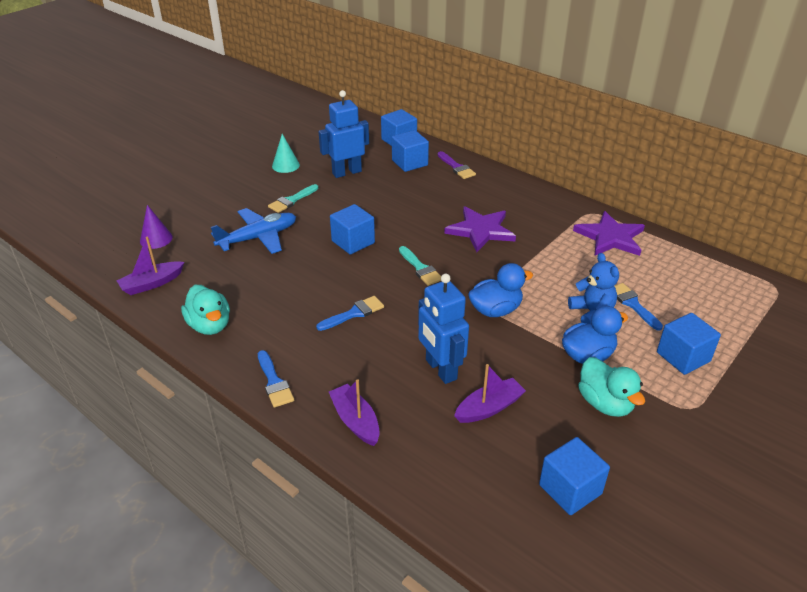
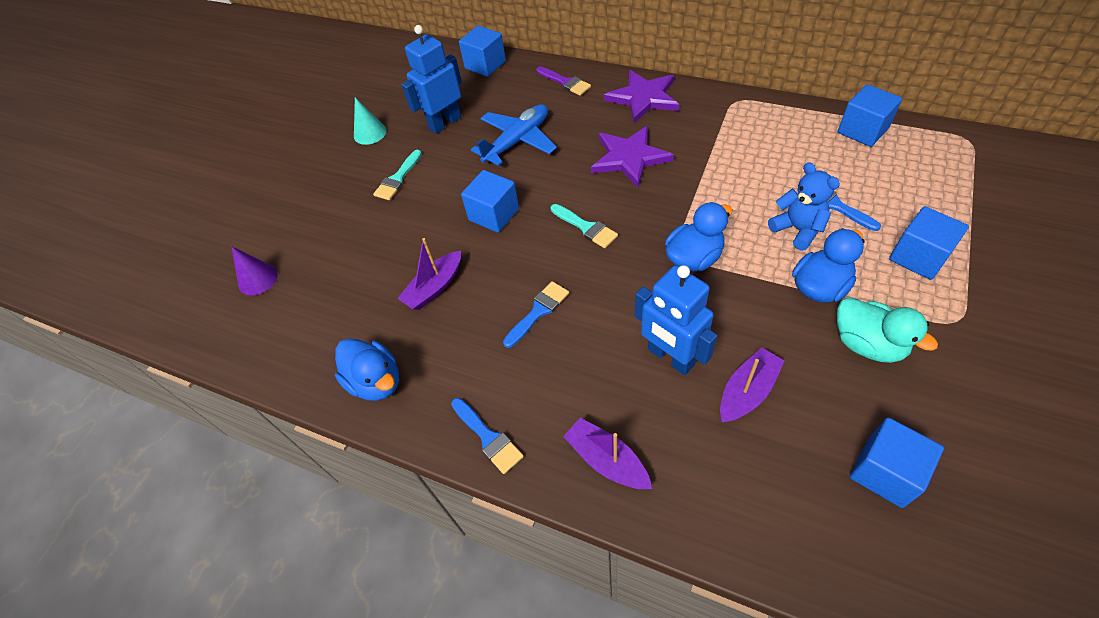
camera: 10 degrees left, 15 degrees up
(152, 284) = (279, 344): purple boat -> purple boat (434, 287)
(210, 325) = (376, 381): turquoise duck -> blue duck
(258, 238) = (381, 241): blue plane -> blue plane (517, 141)
(409, 163) = (510, 91): blue cube -> blue cube (862, 130)
(610, 237) = (771, 126): purple star -> purple star (643, 98)

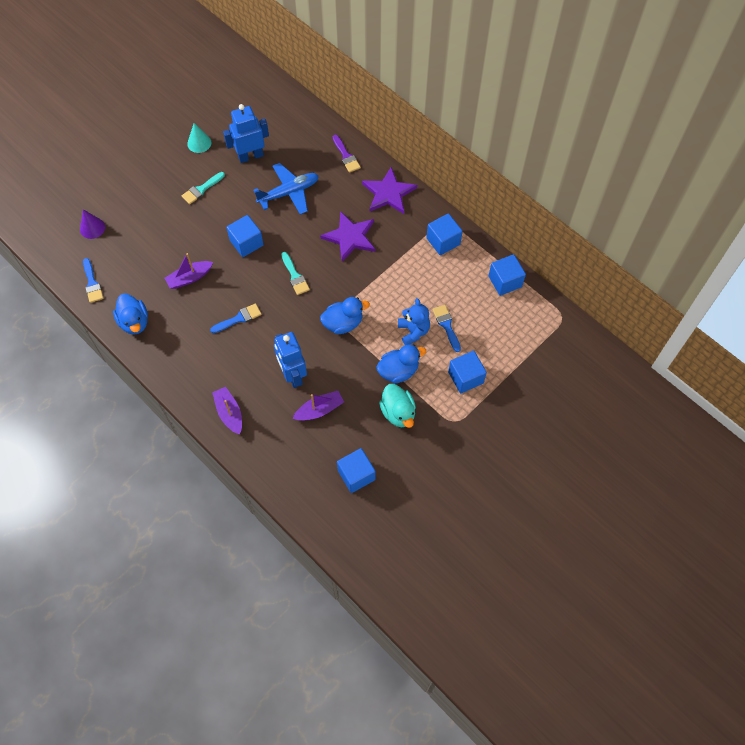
camera: 15 degrees right, 10 degrees up
(485, 65) = (302, 115): blue cube -> blue cube (443, 241)
(488, 437) = (178, 377): blue brush -> blue brush (92, 283)

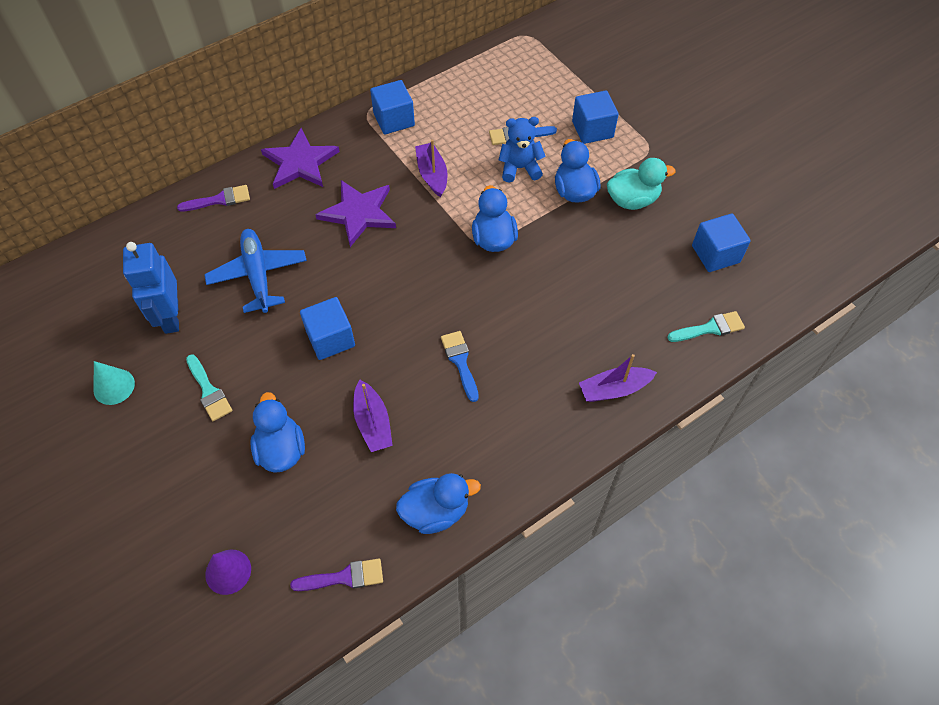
camera: 80 degrees left, 5 degrees down
(92, 283) = (344, 577): blue brush -> purple brush
(167, 235) = (281, 449): none -> blue duck
(293, 375) = (564, 305): blue robot -> none
(295, 276) = (405, 284): turquoise brush -> turquoise brush (710, 328)
(319, 410) = (620, 281): purple boat -> purple boat (432, 174)
(505, 281) = (467, 73): blue cube -> none

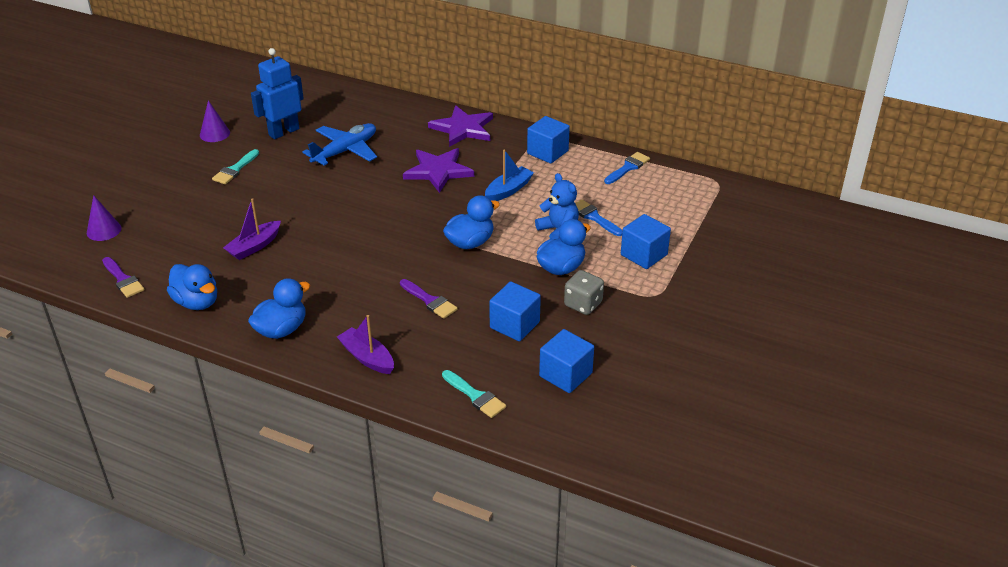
camera: 60 degrees right, 20 degrees down
(114, 386) = (214, 134): turquoise cone -> purple cone
(219, 200) = (397, 110): purple brush -> purple brush (429, 301)
(281, 449) = (207, 216): blue duck -> blue duck (281, 329)
(330, 338) = (313, 201): blue cube -> blue cube (514, 325)
(432, 174) = (508, 190): purple boat -> blue boat
(460, 362) = (336, 268): blue brush -> blue brush (628, 168)
(632, 200) = (583, 304): turquoise duck -> grey dice

